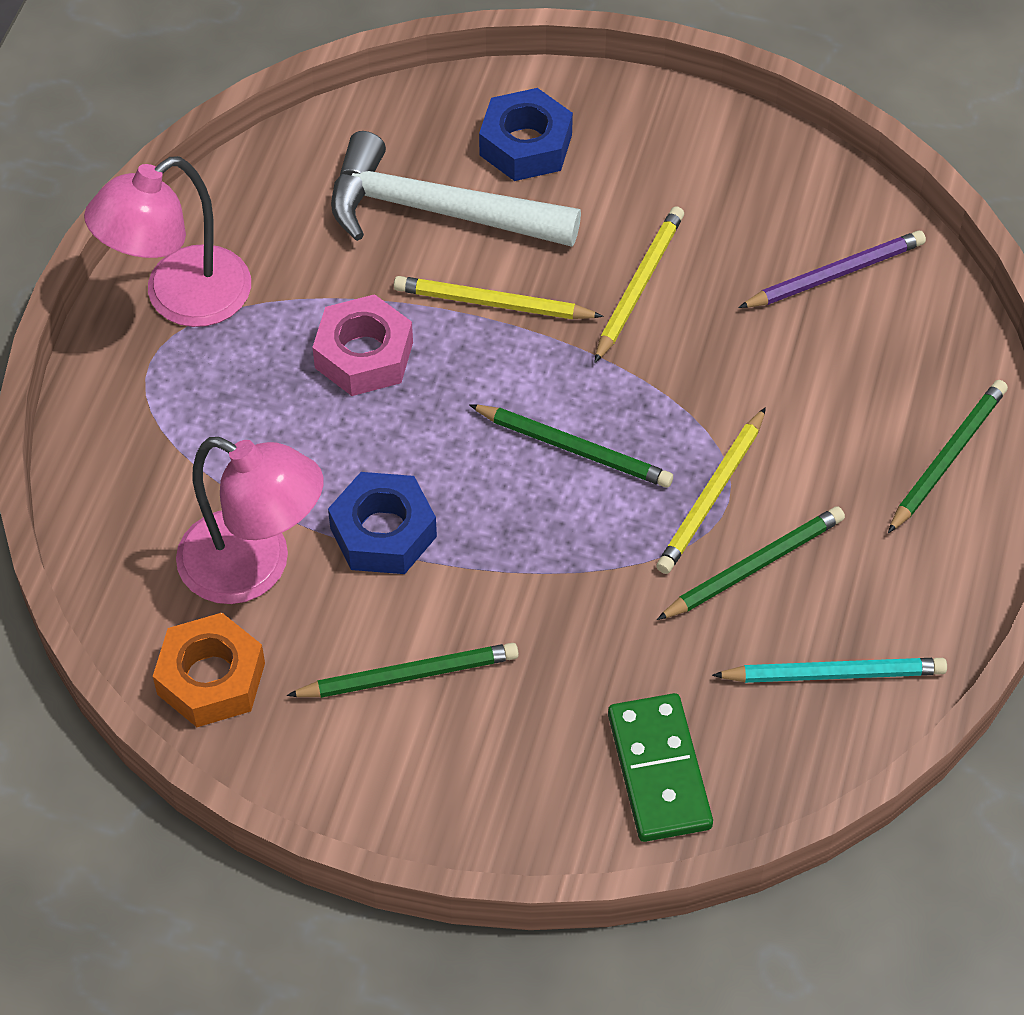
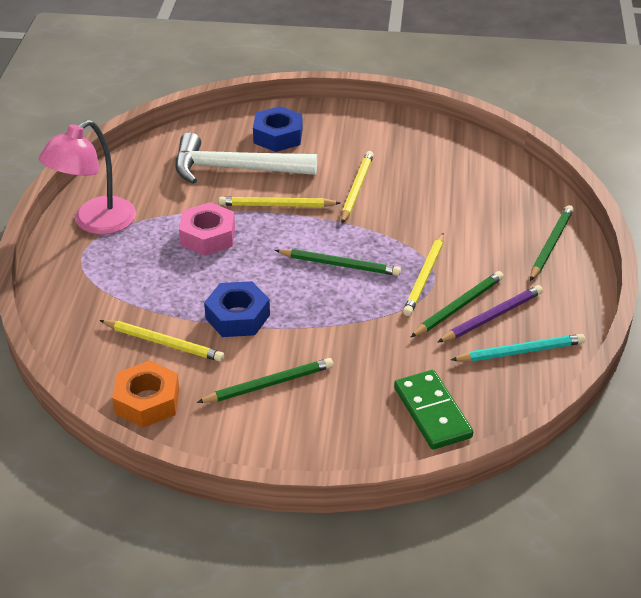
camera: 10 degrees left, 15 degrees down
(254, 567) = (163, 343): pink lamp -> yellow pencil
(835, 274) = (463, 172): purple pencil -> purple pencil (492, 317)

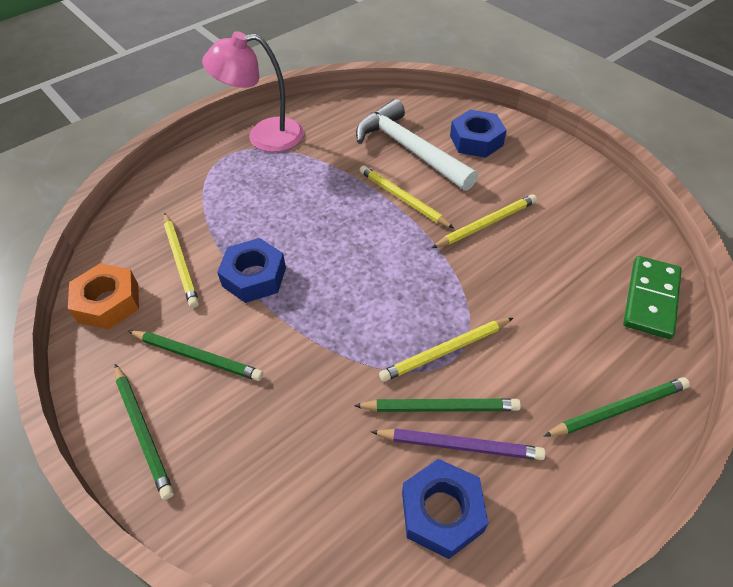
camera: 45 degrees right, 10 degrees up
(208, 236) = (321, 193): pink nut -> none
(339, 265) = (386, 286): green pencil -> green pencil (143, 431)
(432, 412) = (279, 505): green domino -> green domino (650, 299)
(520, 352) = (442, 512): turquoise pencil -> blue nut

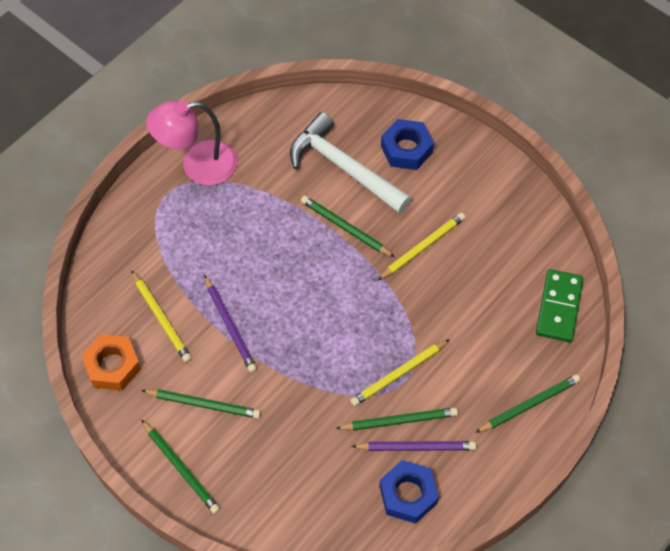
camera: 10 degrees left, 10 degrees up
(254, 277) = (230, 326): blue nut -> purple pencil
(403, 199) = (345, 228): yellow pencil -> green pencil

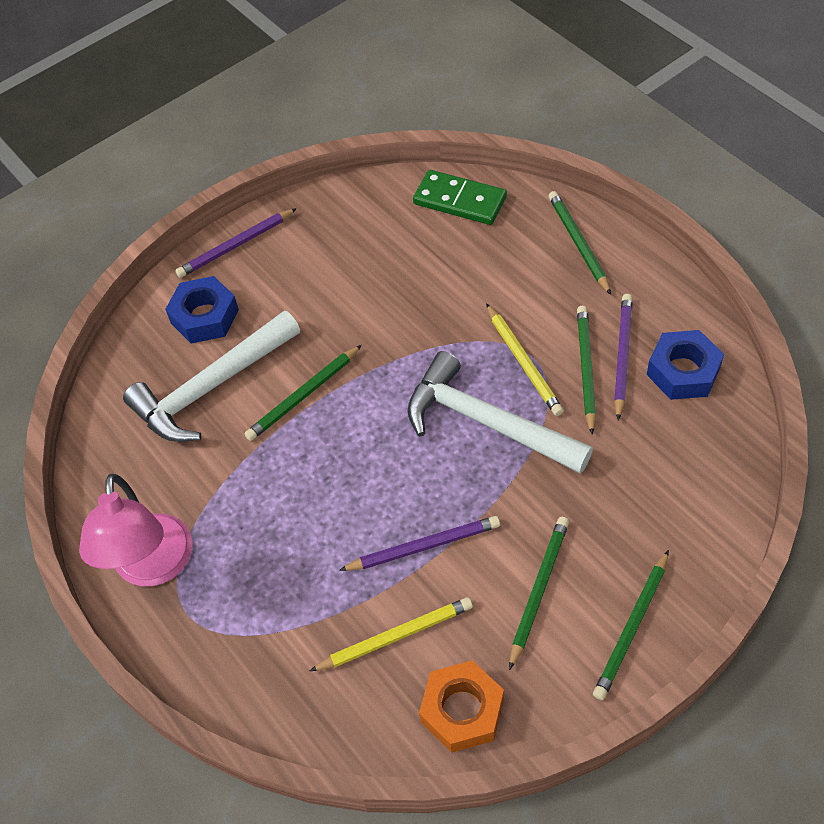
camera: 75 degrees left, 5 degrees down
(181, 468) = (632, 627): green pencil -> green pencil turned 150 degrees clockwise
(339, 354) = (487, 422): none -> white hammer
(422, 247) = (352, 317): yellow pencil -> none
(478, 154) = (236, 245): none -> purple pencil

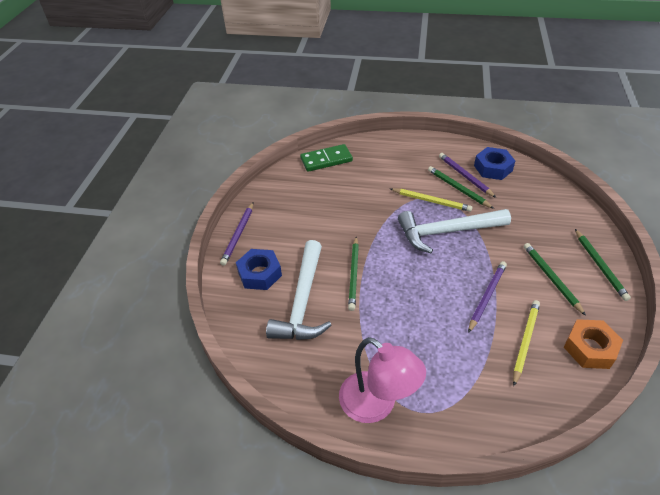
camera: 45 degrees left, 10 degrees down
(578, 243) = (396, 148): green pencil -> none

